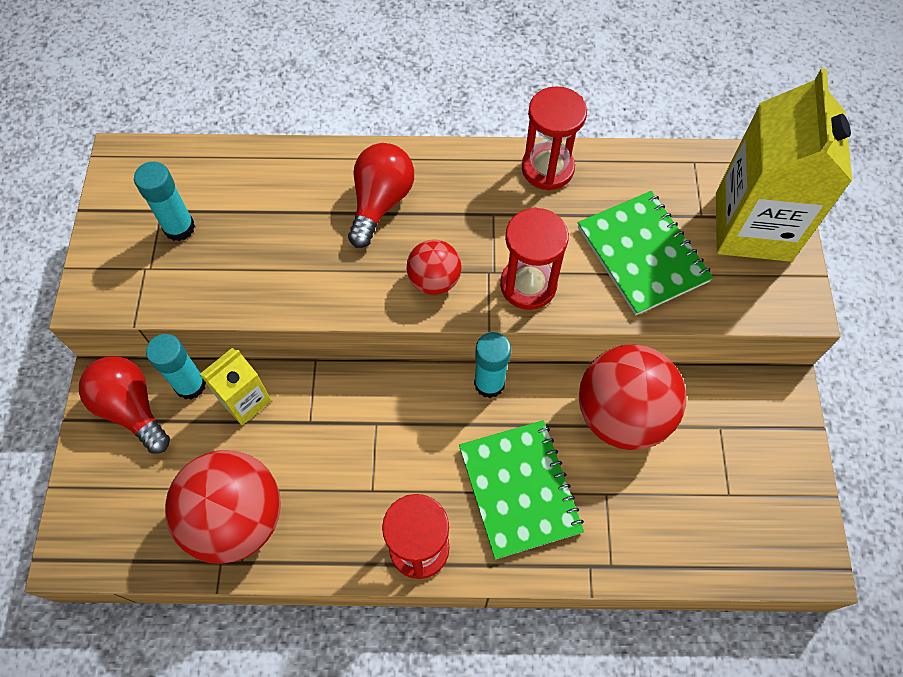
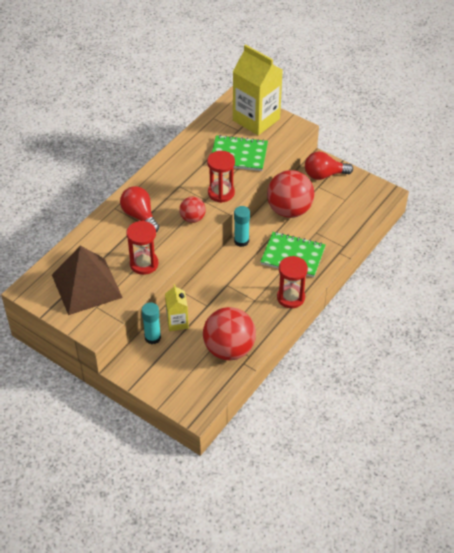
camera: 55 degrees left, 15 degrees down
(132, 408) = (145, 363): red light bulb -> red light bulb (324, 175)
(179, 228) = (86, 286): turquoise glue stick -> brown pyramid
(547, 168) = (174, 159): red hourglass -> red hourglass (144, 264)

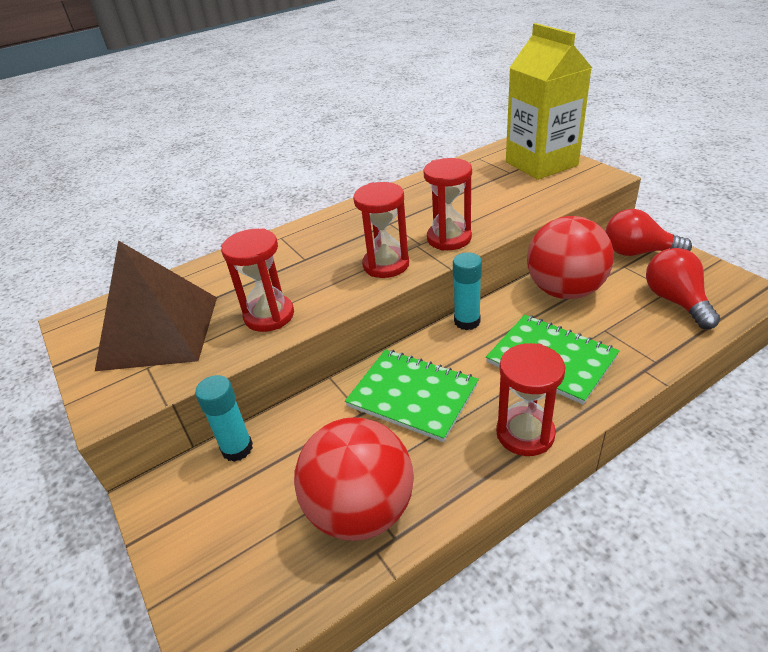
camera: 25 degrees right, 10 degrees down
(140, 216) = (308, 251): red light bulb -> red light bulb (676, 301)
(177, 322) = (295, 431): yellow carton -> none
(192, 218) = (386, 265): red ball -> red hourglass
(238, 154) = (498, 197): green notebook -> green notebook (412, 395)

